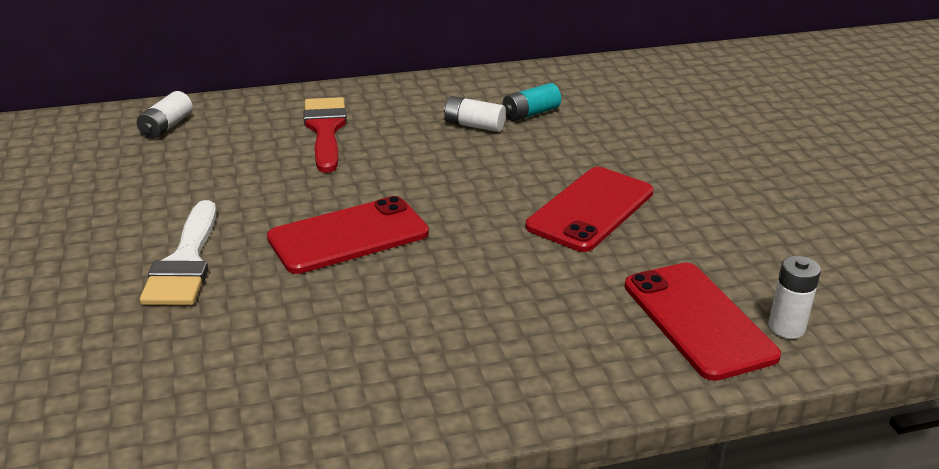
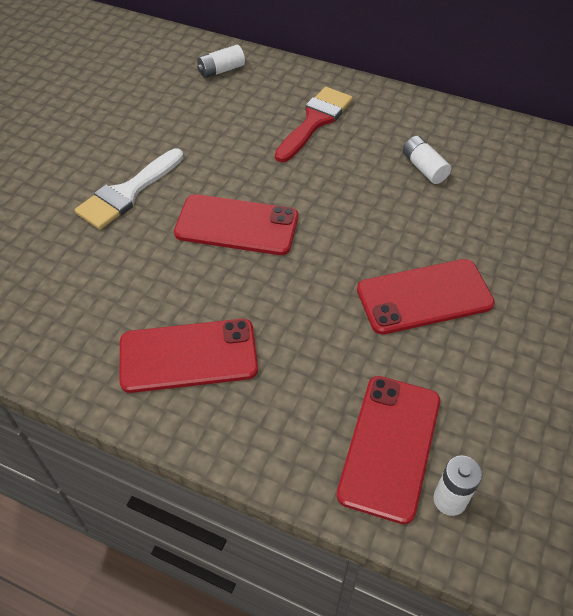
camera: 40 degrees right, 20 degrees up
(434, 355) = (188, 356): none -> red phone
(530, 113) = (481, 177): turquoise battery -> none

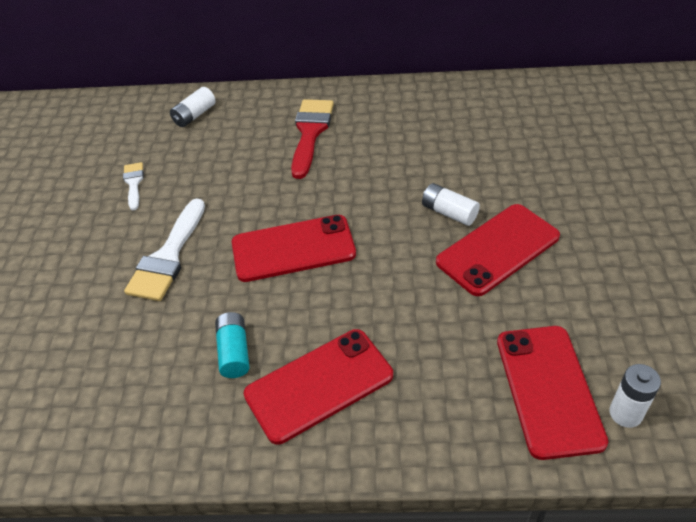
camera: 20 degrees left, 5 degrees down
(135, 116) = (134, 183): none -> white brush
(135, 298) = (234, 352): none -> turquoise battery
(424, 168) = (430, 141): white battery -> white battery (449, 212)

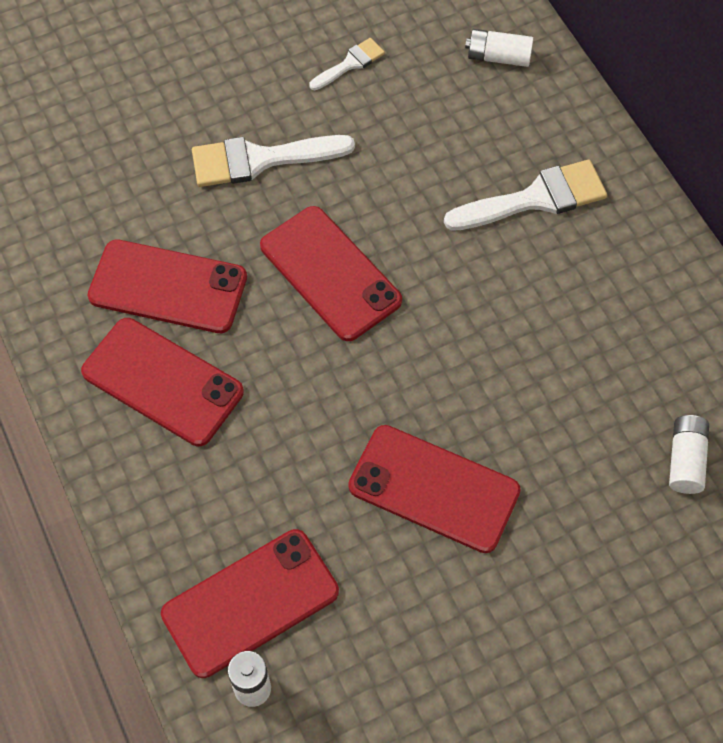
camera: 60 degrees right, 15 degrees up
(234, 352) = (168, 287): turquoise battery -> red phone
(310, 132) = (535, 198): red brush -> white brush
(449, 212) = (470, 413): white battery -> white battery (685, 460)

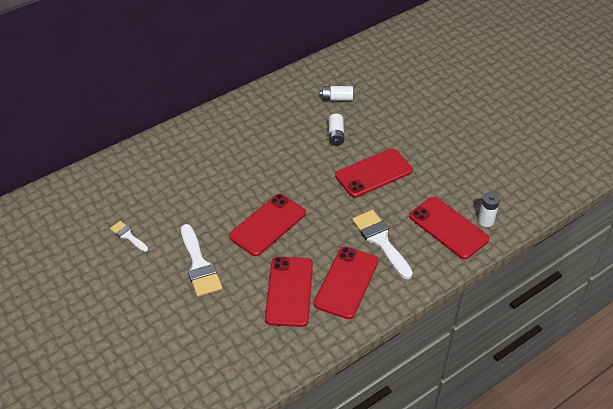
camera: 100 degrees left, 15 degrees down
(434, 489) = (373, 173): red phone -> red phone turned 45 degrees clockwise
(498, 57) = (120, 175): white battery -> white battery (336, 135)
(535, 198) = (210, 154): white brush -> white brush (380, 241)

